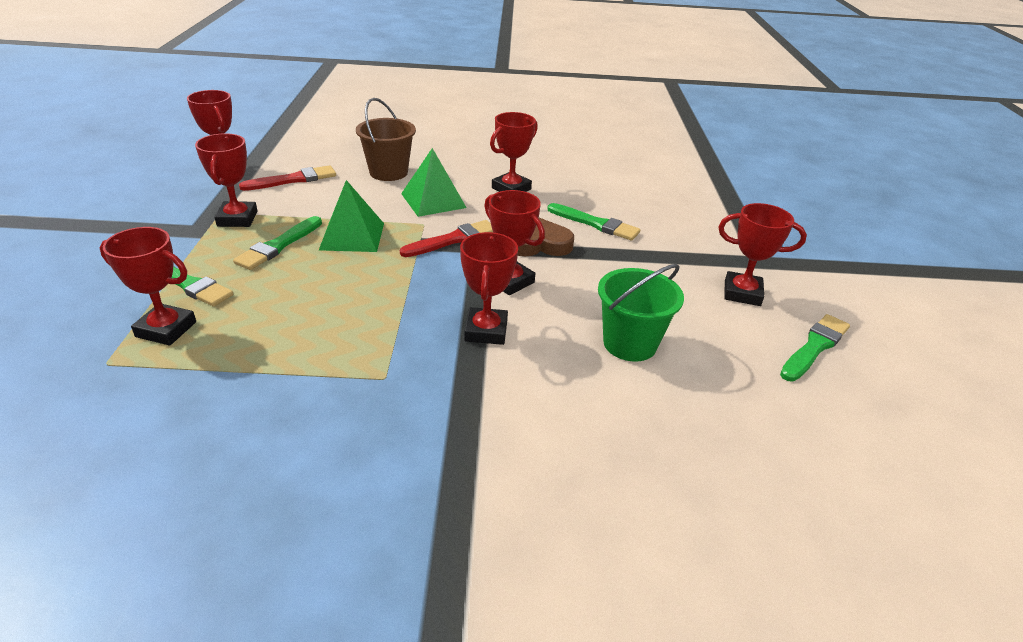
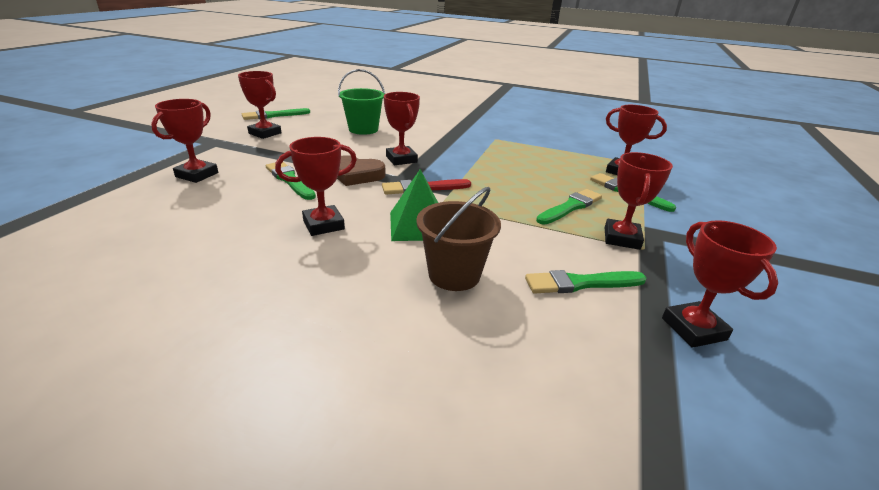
camera: 160 degrees left, 5 degrees down
(293, 180) = (581, 283): red brush -> green brush
(352, 236) = (507, 204): green pyramid -> none
(486, 331) = (434, 144): red trophy -> red trophy (197, 175)

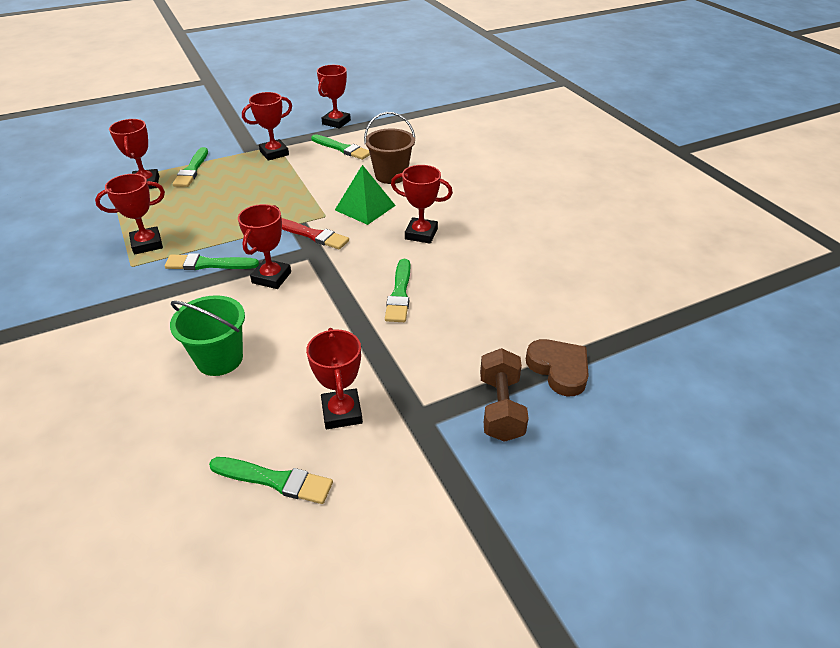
camera: 135 degrees left, 10 degrees up
(157, 156) = (500, 408): none -> brown dumbbell
(197, 175) = (474, 343): red trophy -> red trophy (147, 244)
(356, 175) = (339, 274): brown heart -> brown heart (559, 369)
(570, 207) = (253, 178): green brush -> green brush (208, 264)

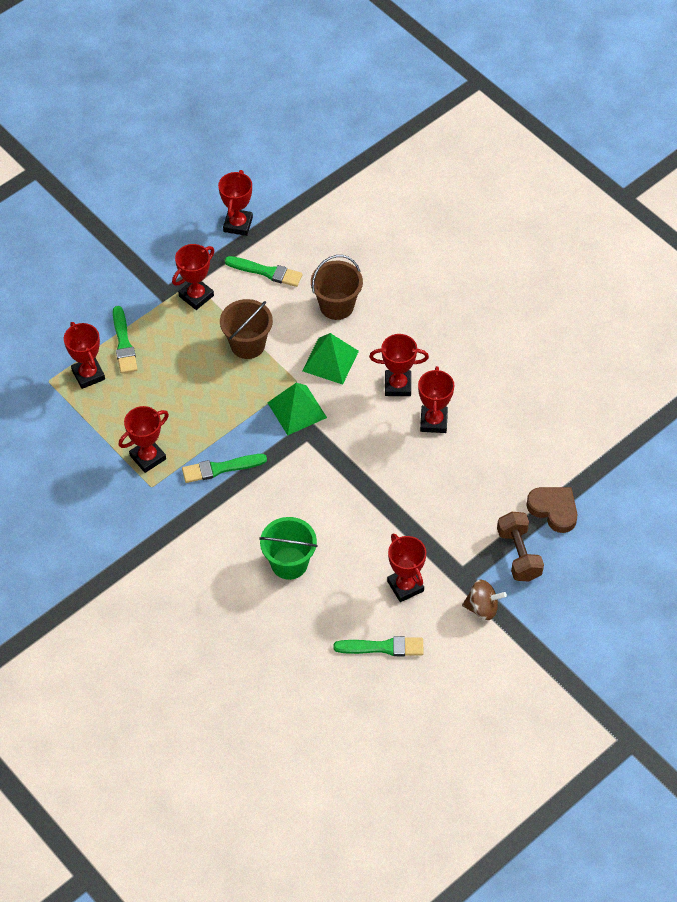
camera: 15 degrees left, 15 degrees up
(271, 277) = (286, 470): red trophy -> red trophy (433, 421)
(296, 186) = (247, 344): none -> brown bucket
(312, 235) = (297, 410): red brush -> green pyramid
(399, 294) = (405, 463): green brush -> none
(431, 461) = (482, 608): none -> brown spinning top

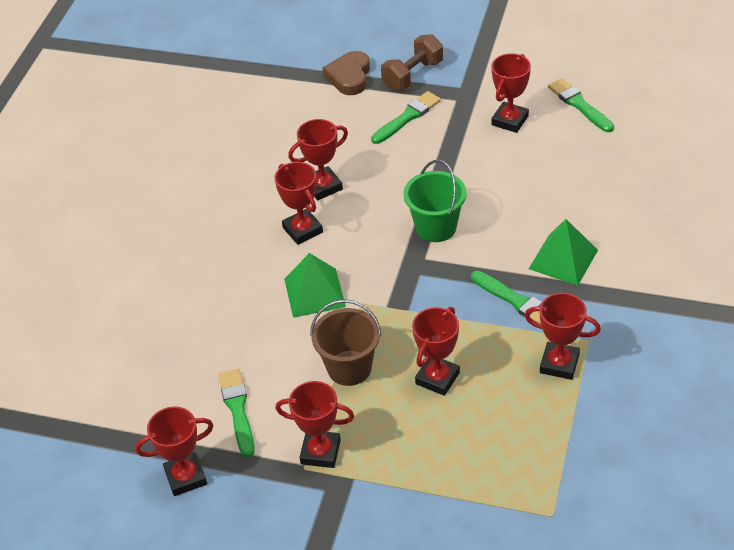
camera: 120 degrees left, 10 degrees down
(88, 375) = (510, 482): red trophy -> red trophy (437, 378)
(123, 343) = (440, 477): green brush -> green brush (407, 117)
(289, 563) = (564, 198): green bucket -> green bucket (436, 227)
(297, 410) = (396, 284): green pyramid -> green pyramid (563, 259)
(336, 306) = (239, 325): brown bucket -> none
(482, 608) = (483, 71): brown spinning top -> none

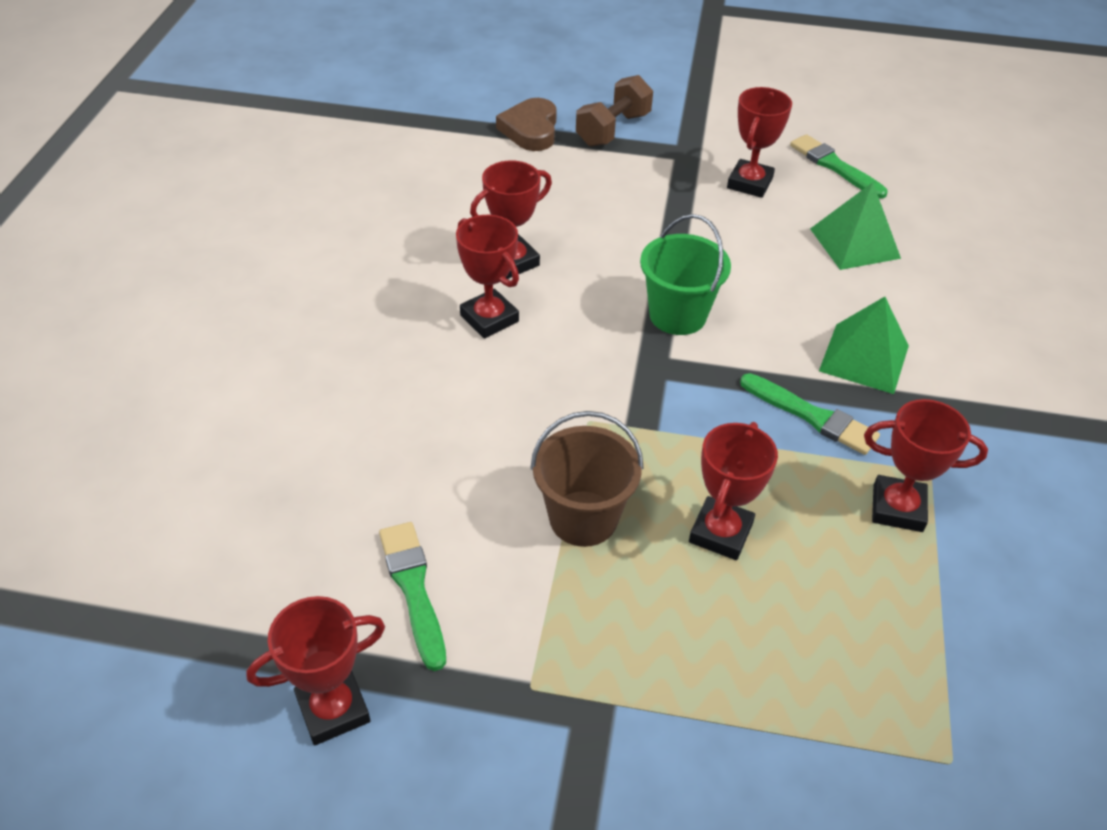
camera: 10 degrees left, 0 degrees up
(314, 292) = (516, 405): green pyramid -> green pyramid (854, 243)
(320, 452) = (555, 659): red trophy -> none
(407, 117) = (614, 178): green brush -> none

